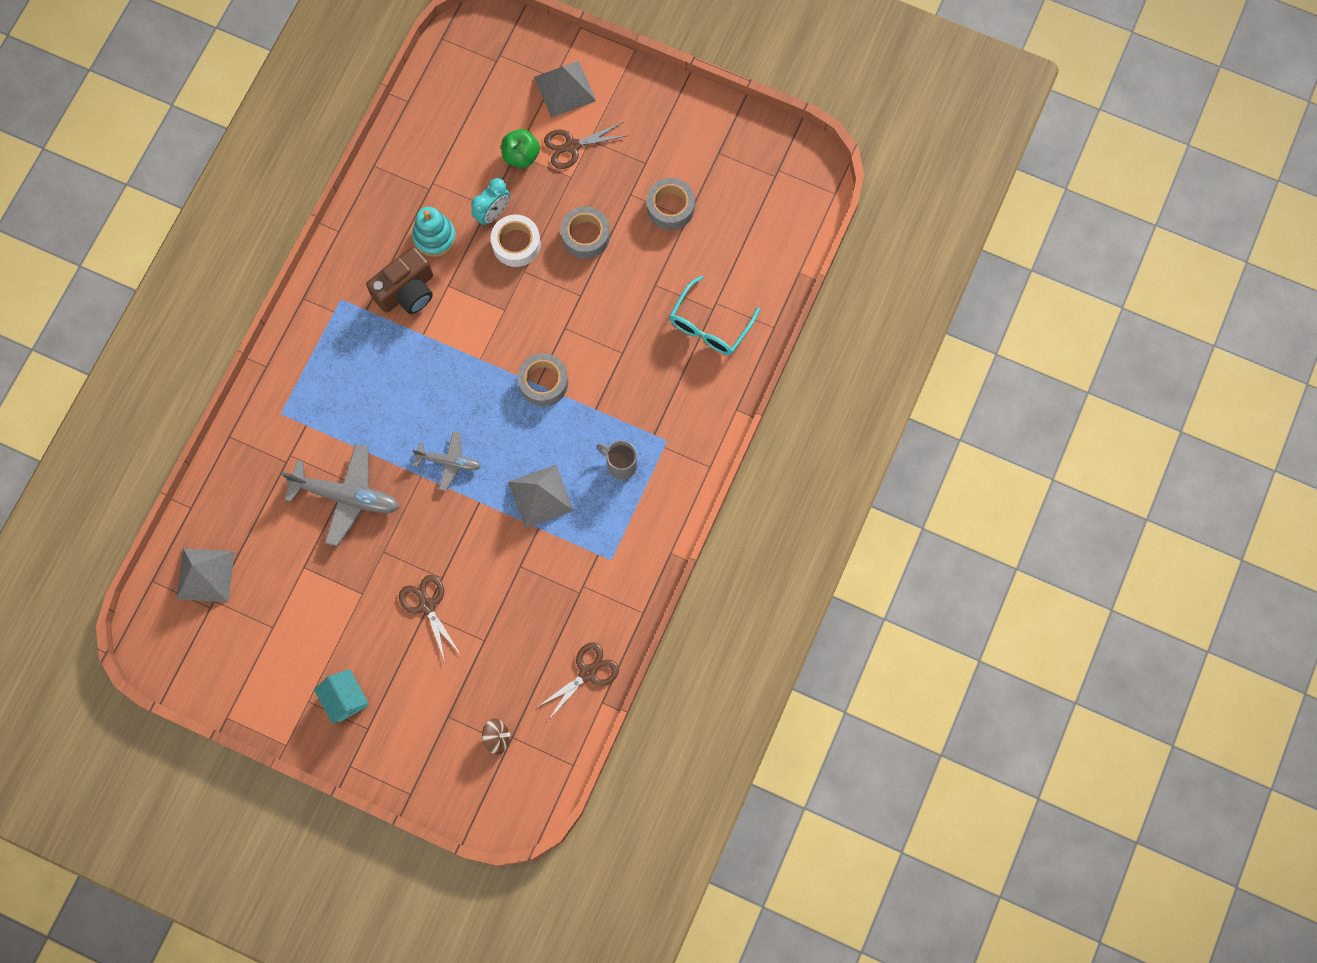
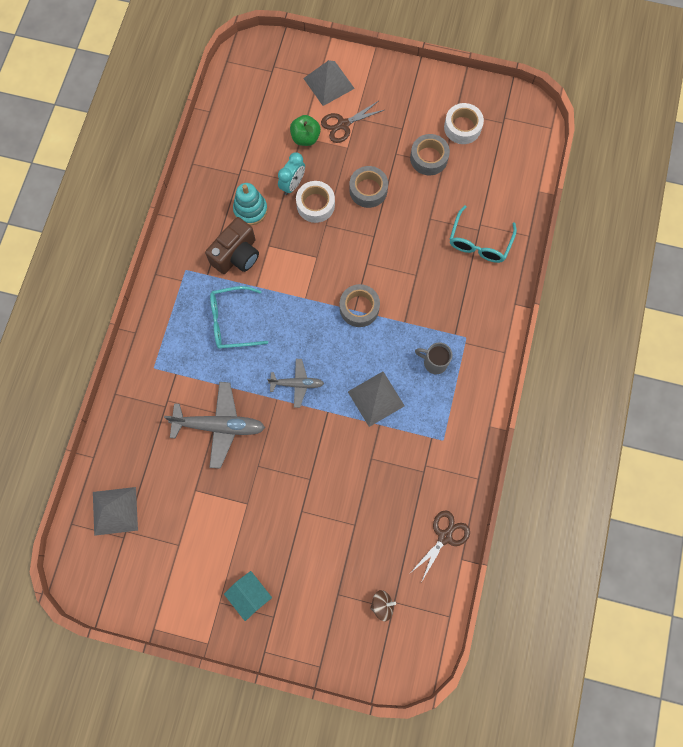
camera: 10 degrees left, 0 degrees up
(385, 373) = (232, 322): none -> turquoise glasses
(427, 605) = (302, 504): brown scissors -> none
(722, 174) = (462, 127): none -> white tape

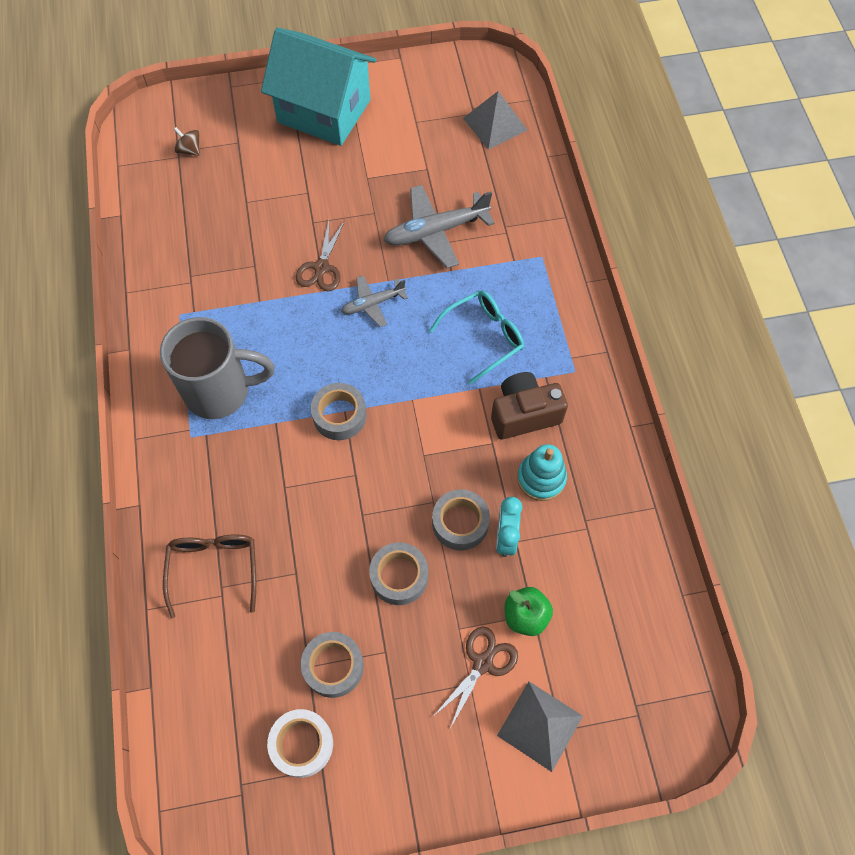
camera: 155 degrees right, 10 degrees down
(237, 255) = (524, 414): brown camera -> brown camera turned 60 degrees clockwise
(250, 595) = (324, 111): turquoise house -> turquoise house, size x2.33
(315, 205) = (460, 523): white tape -> grey tape
(376, 398) = (274, 325): grey pyramid -> none
(382, 605) = (189, 150): brown spinning top -> brown spinning top turned 75 degrees clockwise
(434, 362) = (220, 391): grey mug -> grey mug, size x2.09
(445, 536) = (145, 227): brown scissors -> brown scissors (321, 268)
(479, 242) = (214, 568): turquoise glasses -> brown glasses

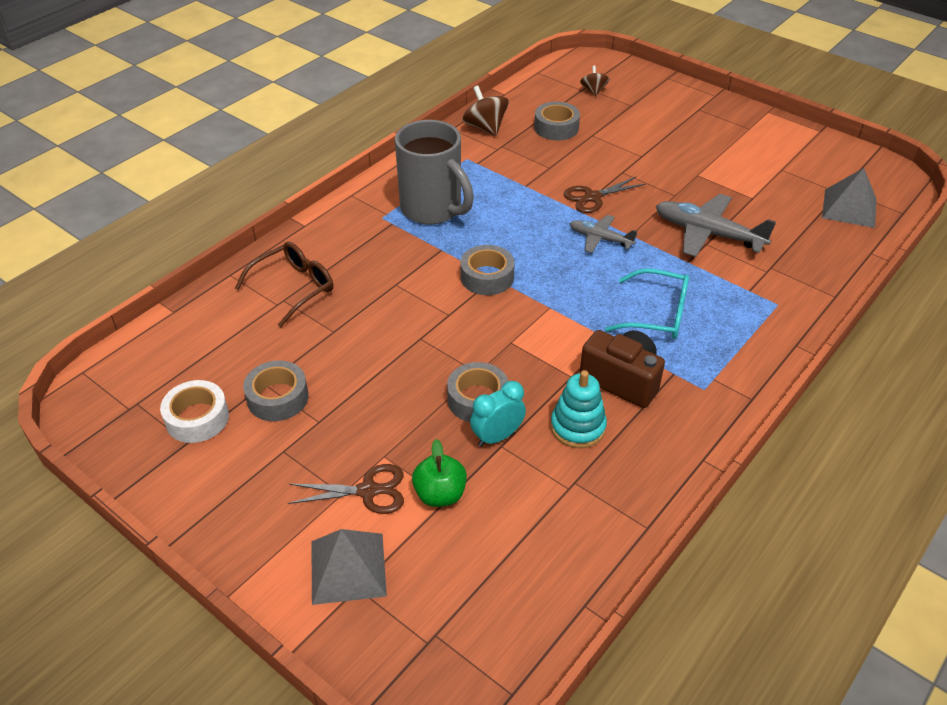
camera: 50 degrees right, 20 degrees down
(152, 267) = (485, 127): none -> brown spinning top
(324, 111) = (716, 125): turquoise house -> none
(399, 576) = (391, 390): grey tape -> grey tape (556, 128)

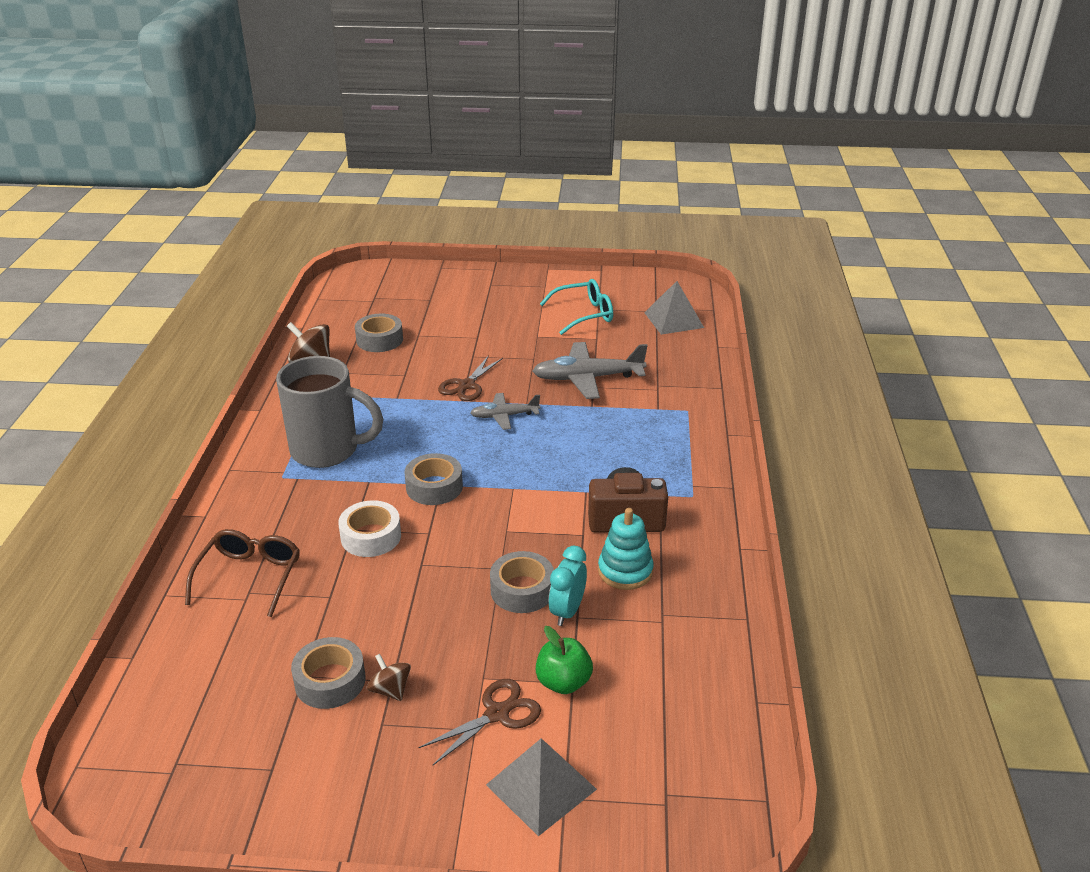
camera: 35 degrees left, 10 degrees down
(197, 418) = (261, 742): white tape -> white tape (371, 536)
(593, 91) = (385, 298): brown spinning top -> brown spinning top (390, 690)
(657, 314) = (606, 456): turquoise glasses -> turquoise glasses (584, 314)

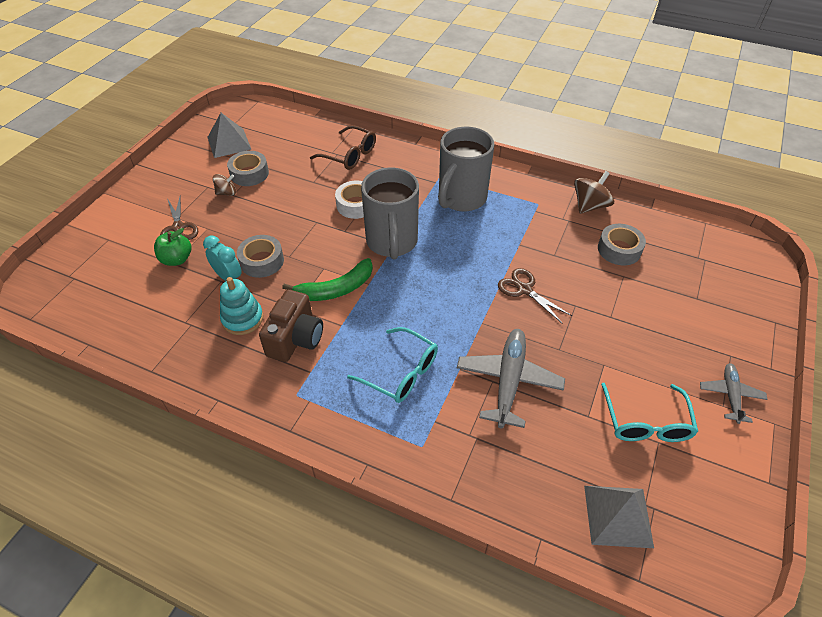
camera: 110 degrees right, 15 degrees up
(434, 487) = (392, 242): grey tape -> grey mug
(504, 416) = (467, 303): grey plane -> grey plane (730, 395)
(535, 510) = (336, 289): none -> green banana
(541, 787) = (122, 232): grey pyramid -> grey pyramid (229, 143)
(620, 437) = (401, 373): none -> turquoise glasses

